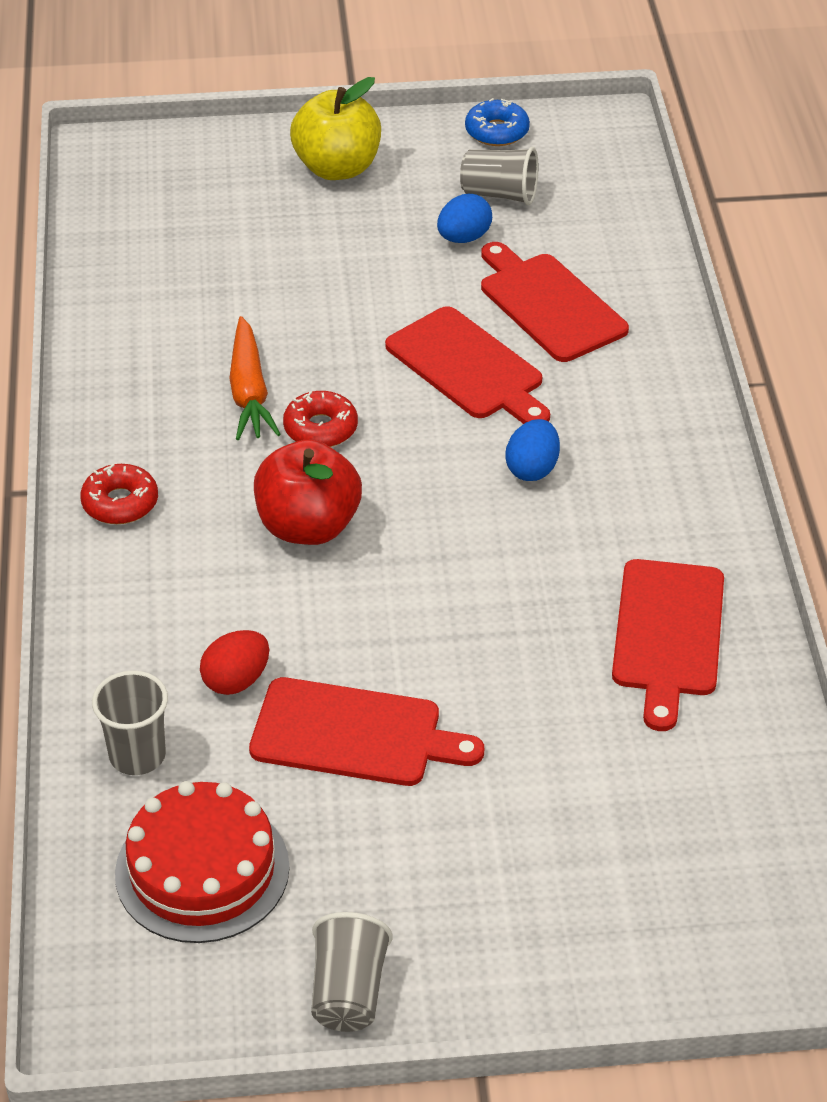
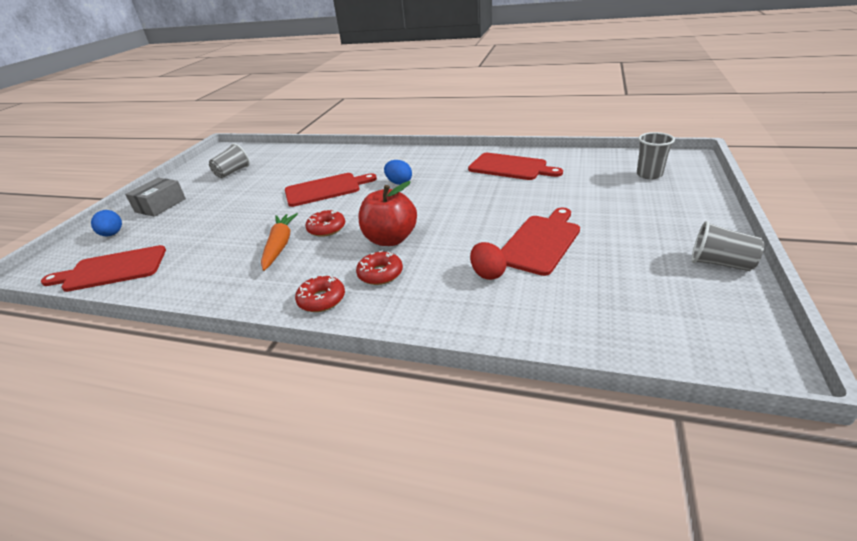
camera: 65 degrees left, 10 degrees down
(137, 755) = (533, 317): grey cup -> grey cup (649, 174)
(202, 547) = (380, 274): none -> red donut
(202, 870) = (631, 302): red cake -> none
(249, 391) = (280, 246): orange carrot -> orange carrot turned 105 degrees counterclockwise
(337, 168) = (160, 205): yellow apple -> grey box
(464, 238) = (247, 182): blue egg -> blue egg (112, 234)
(497, 131) = (195, 169): blue donut -> none
(549, 304) = (308, 169): red cutting board -> red cutting board (112, 269)

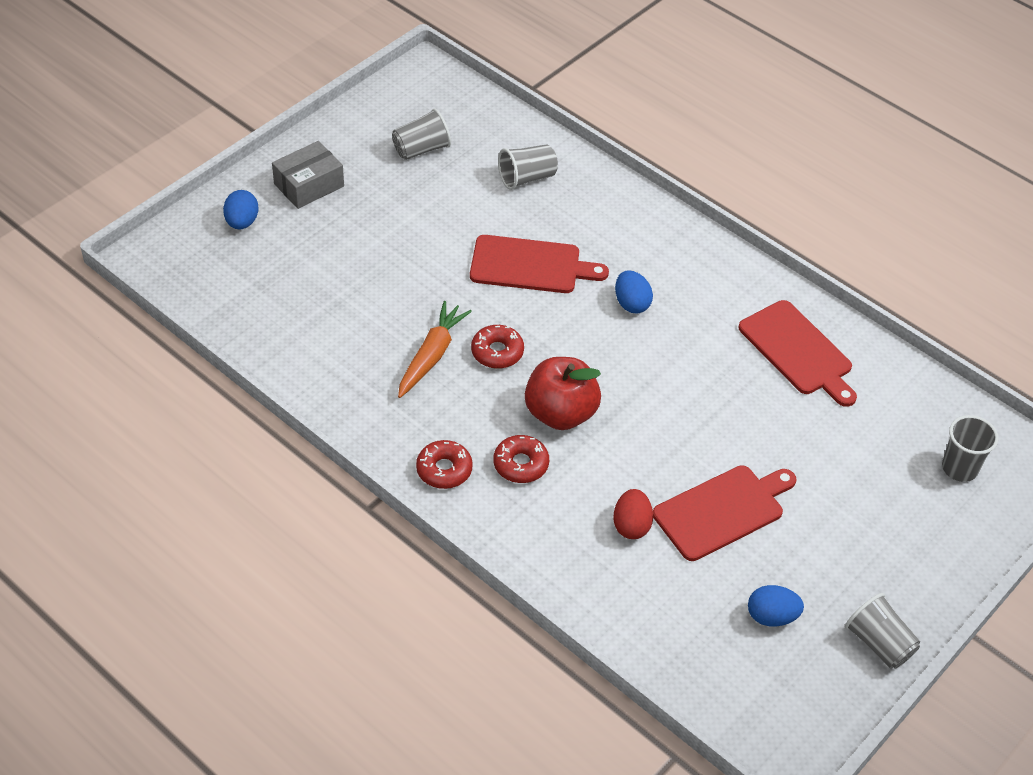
camera: 20 degrees right, 15 degrees up
(112, 269) = (235, 297): red cutting board -> none
(303, 163) = (527, 178): none -> grey cup
(636, 280) = (771, 616): none -> blue egg

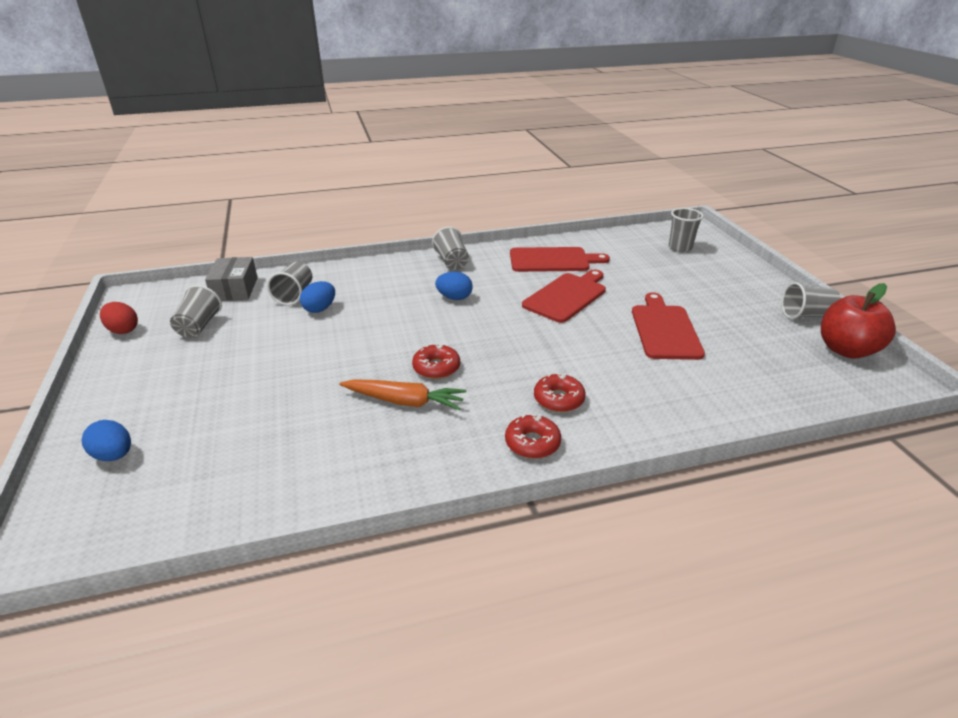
camera: 55 degrees left, 15 degrees down
(309, 185) = (140, 396): grey box -> grey box (235, 289)
(431, 355) = (404, 401): orange carrot -> orange carrot turned 135 degrees clockwise
(530, 265) = (373, 322): red cutting board -> red cutting board (566, 296)
(560, 413) = (524, 361): red apple -> red apple (846, 350)
(631, 525) = (655, 370): red egg -> red egg (123, 330)
(707, 262) = (451, 262): none -> grey cup
(771, 616) = (769, 344): blue egg -> blue egg (320, 309)

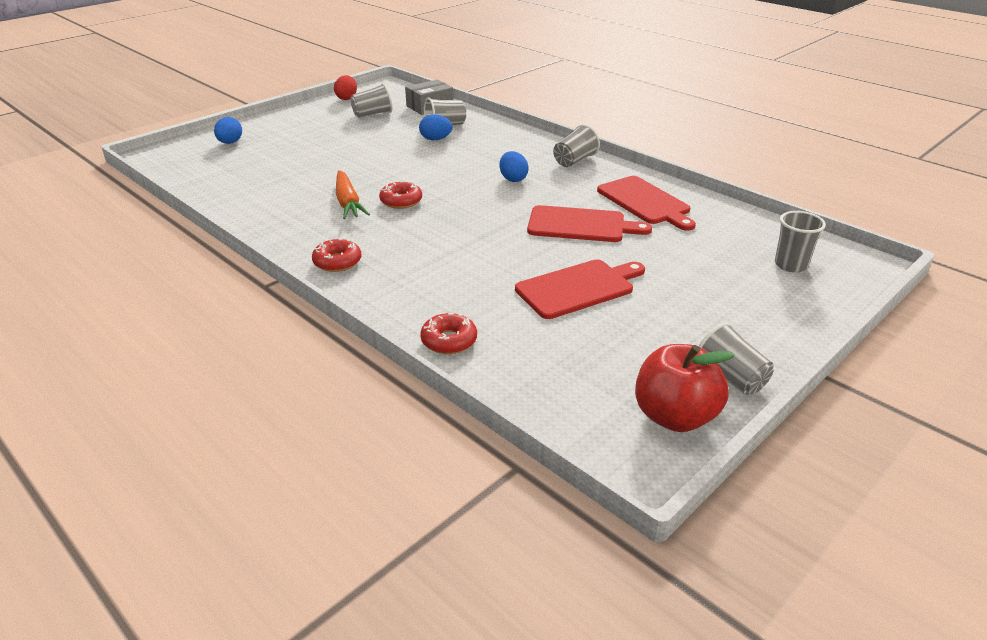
camera: 60 degrees right, 0 degrees up
(558, 399) = (404, 259): red donut -> red donut (449, 341)

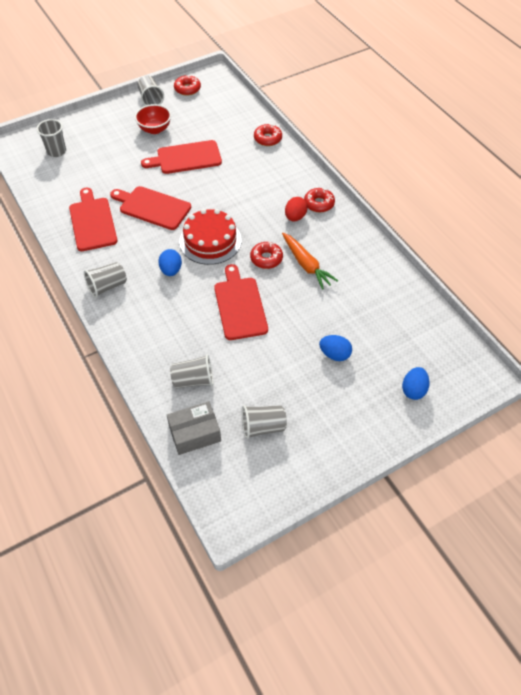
camera: 165 degrees left, 20 degrees up
(347, 98) = (287, 484): red egg -> red egg (295, 217)
(348, 202) = (306, 265): orange carrot -> orange carrot turned 150 degrees clockwise
(419, 166) = (240, 305): none -> red cutting board
(436, 139) = (211, 352): blue egg -> blue egg (334, 354)
(481, 206) = (210, 241): none -> red cake
(669, 322) = (155, 129): none -> red bowl
(674, 416) = (187, 89): red apple -> red donut

